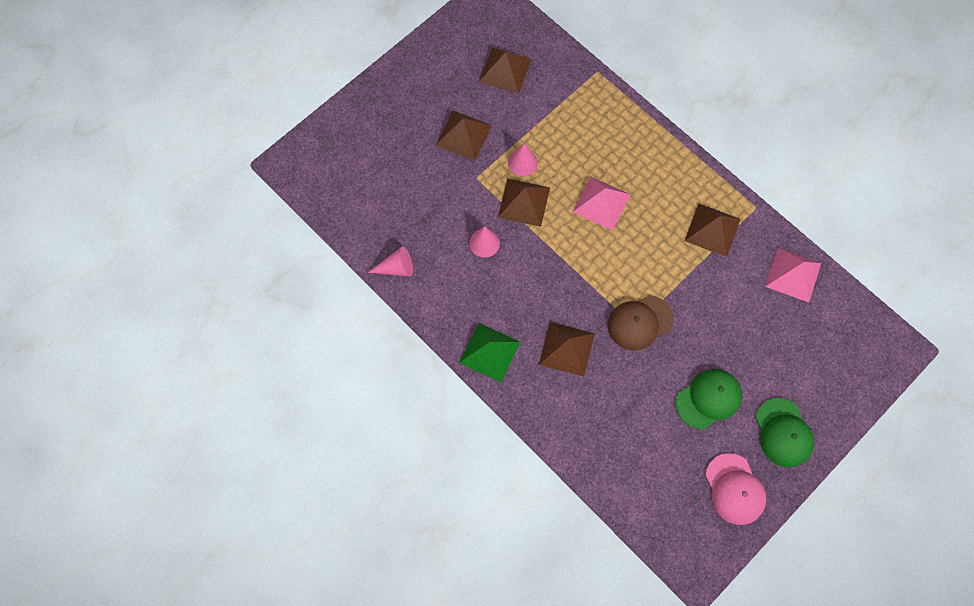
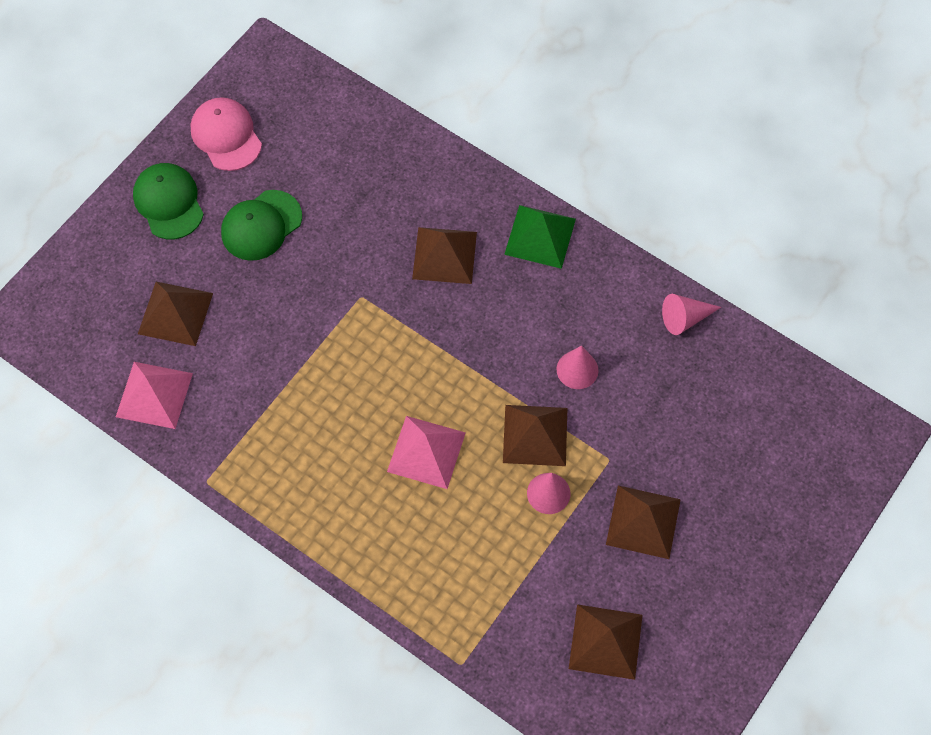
camera: 170 degrees right, 5 degrees down
(639, 323) = (355, 300): brown cap -> none
(712, 230) = (266, 439): brown pyramid -> brown pyramid (175, 313)

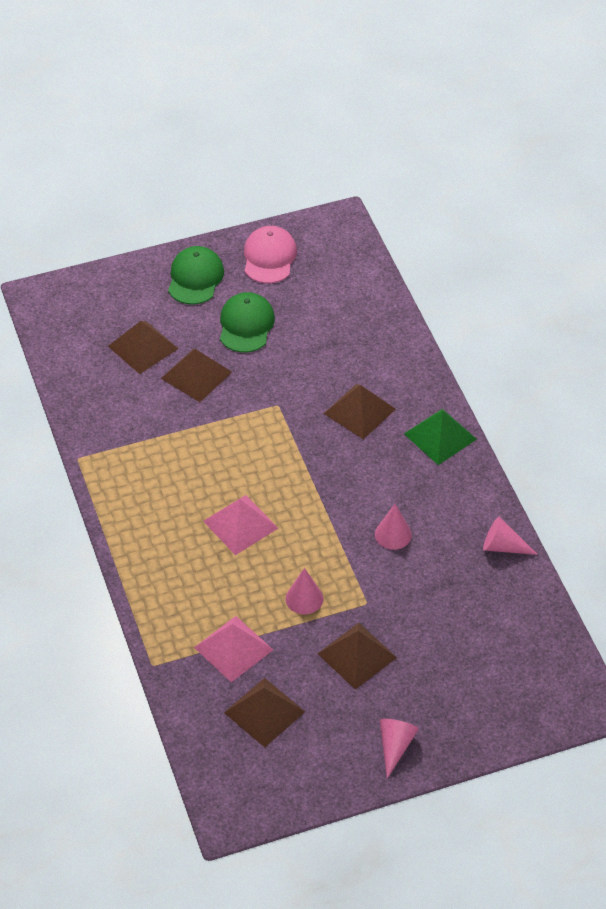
camera: 35 degrees right, 15 degrees down
(154, 395) = (87, 388): pink pyramid -> pink pyramid (233, 648)
(261, 225) = (246, 325): green cap -> green cap turned 105 degrees clockwise
(535, 435) = (326, 557): brown pyramid -> brown pyramid (196, 375)
(749, 594) = (395, 746): none -> pink cone

